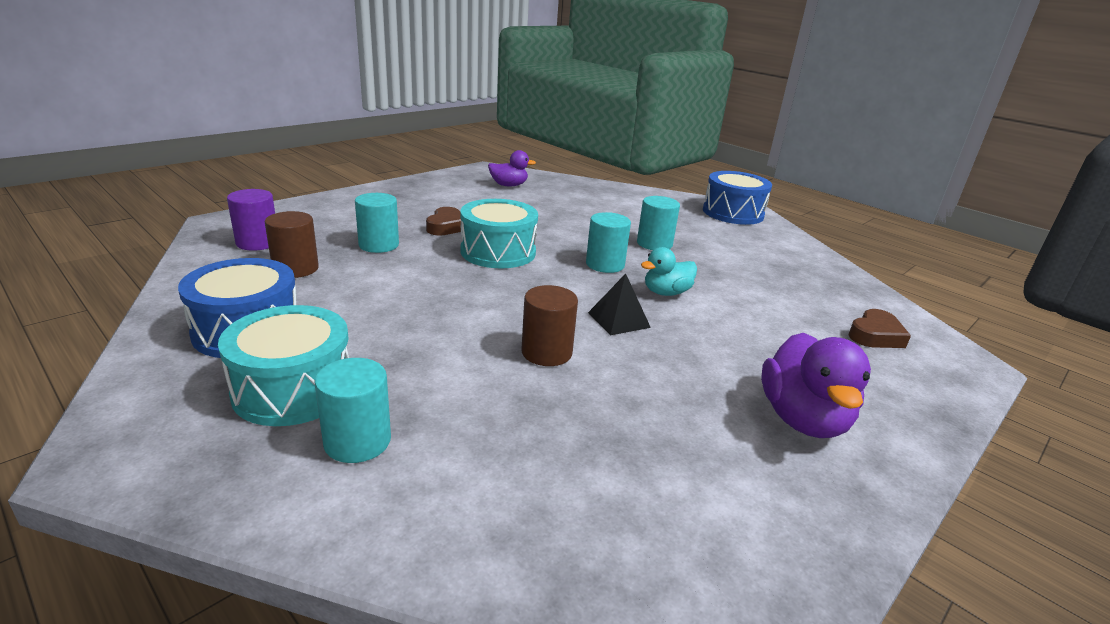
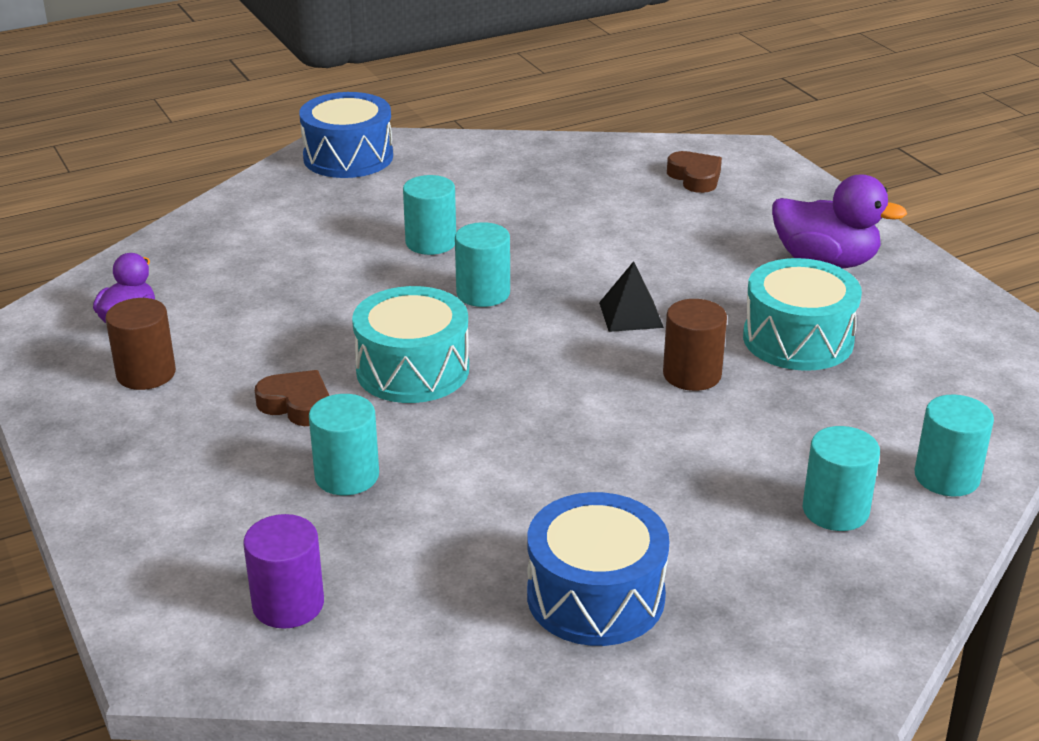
camera: 70 degrees left, 5 degrees up
(293, 389) = (738, 553): turquoise drum -> turquoise drum (798, 339)
(296, 269) = (410, 559): brown cylinder -> brown cylinder (146, 374)
(427, 524) = (946, 477): none -> turquoise cylinder
(666, 293) = (573, 269): turquoise duck -> none

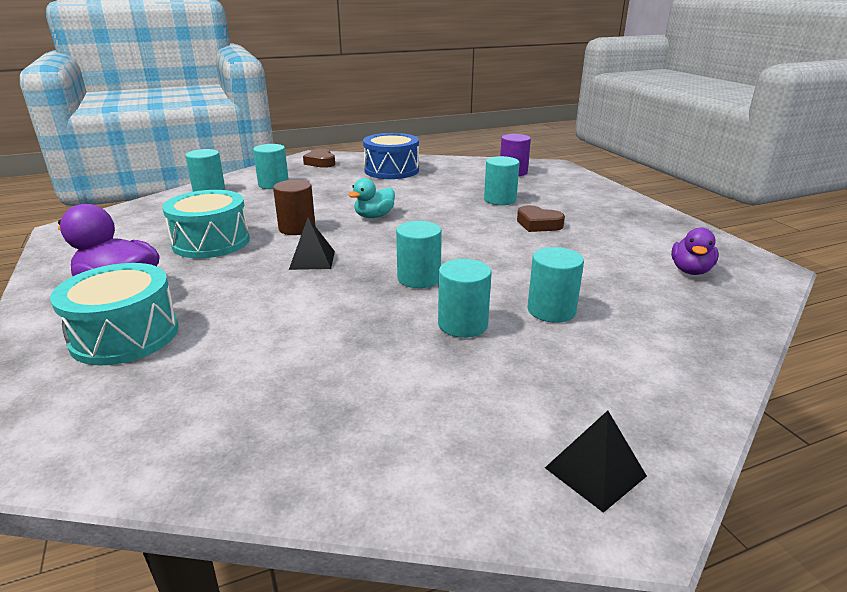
camera: 175 degrees left, 5 degrees down
(146, 374) = (644, 241): brown cylinder -> none
(334, 261) = (551, 310): none -> turquoise cylinder
(348, 157) = (595, 472): blue drum -> black pyramid
(412, 370) = (471, 236): turquoise drum -> turquoise drum (125, 335)
(578, 411) = (374, 216): none -> turquoise duck
(695, 177) = (128, 399): brown heart -> brown heart (320, 162)

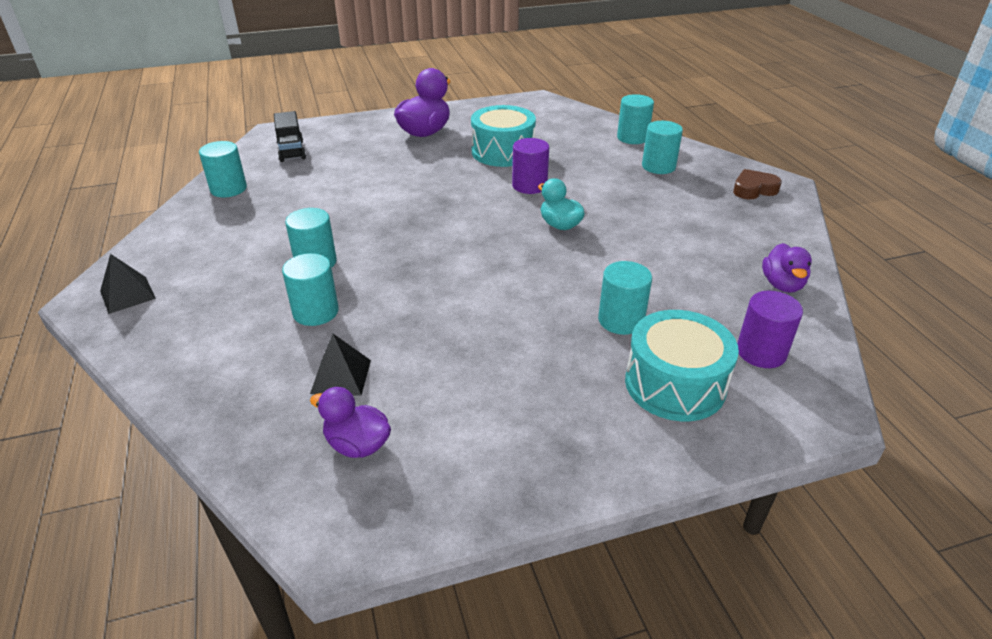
camera: 95 degrees right, 10 degrees up
(115, 405) = (291, 151): none -> black truck
(125, 335) = (363, 143): turquoise drum -> turquoise drum (675, 384)
(297, 228) = (529, 185): brown cylinder -> purple cylinder
(312, 260) = (456, 196): black pyramid -> black pyramid (341, 376)
(391, 170) = (735, 239): blue drum -> none
(419, 278) = (404, 246): turquoise cylinder -> turquoise cylinder (228, 189)
(443, 164) = (782, 285): none -> purple duck
(538, 224) = (528, 340): brown heart -> none

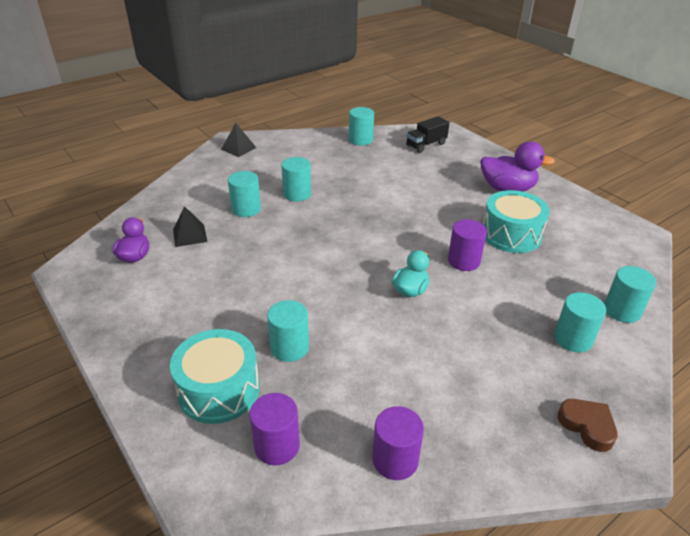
camera: 70 degrees right, 0 degrees up
(782, 285) = (395, 460): purple duck -> purple cylinder

